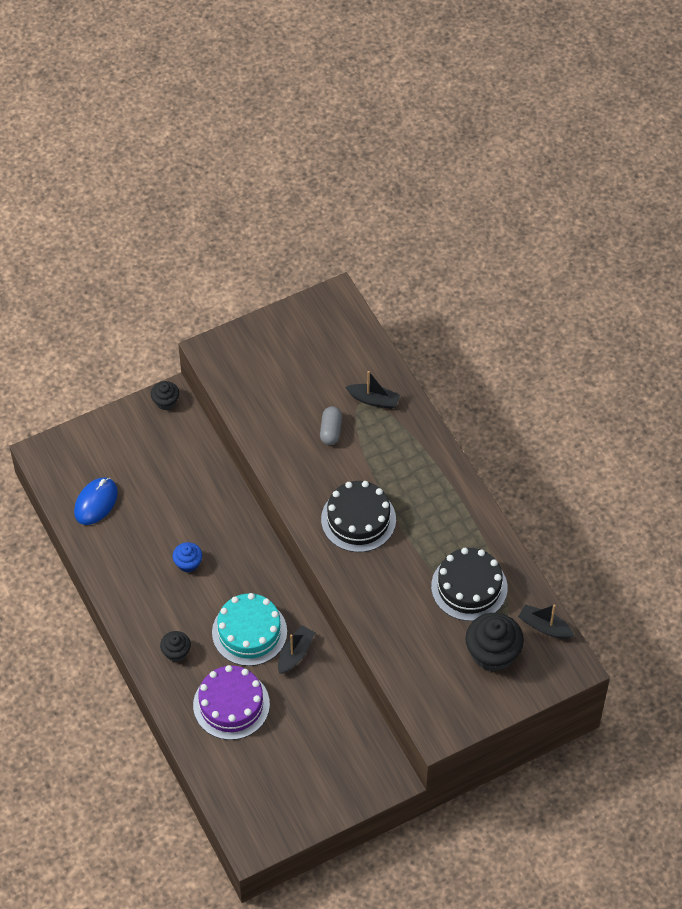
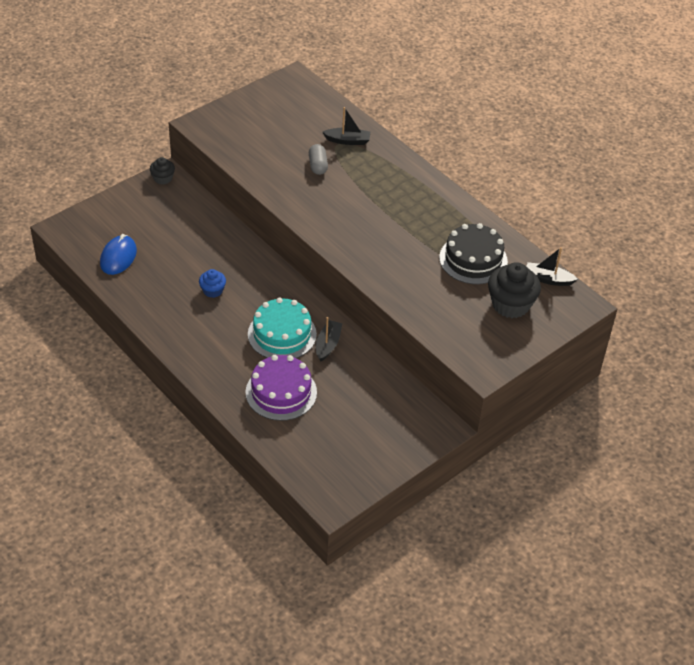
camera: 15 degrees left, 10 degrees down
(176, 652) = (219, 359): black cupcake -> none
(358, 519) = (361, 224): black cake -> none

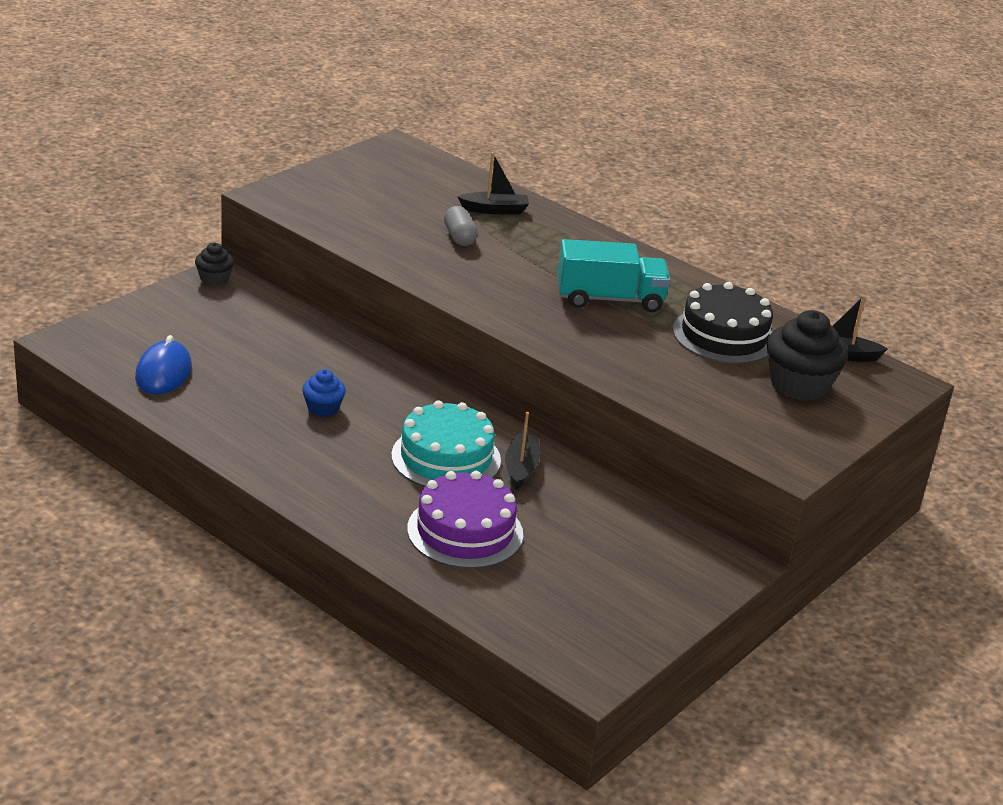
camera: 10 degrees left, 15 degrees down
(405, 225) = (609, 299): none -> turquoise truck

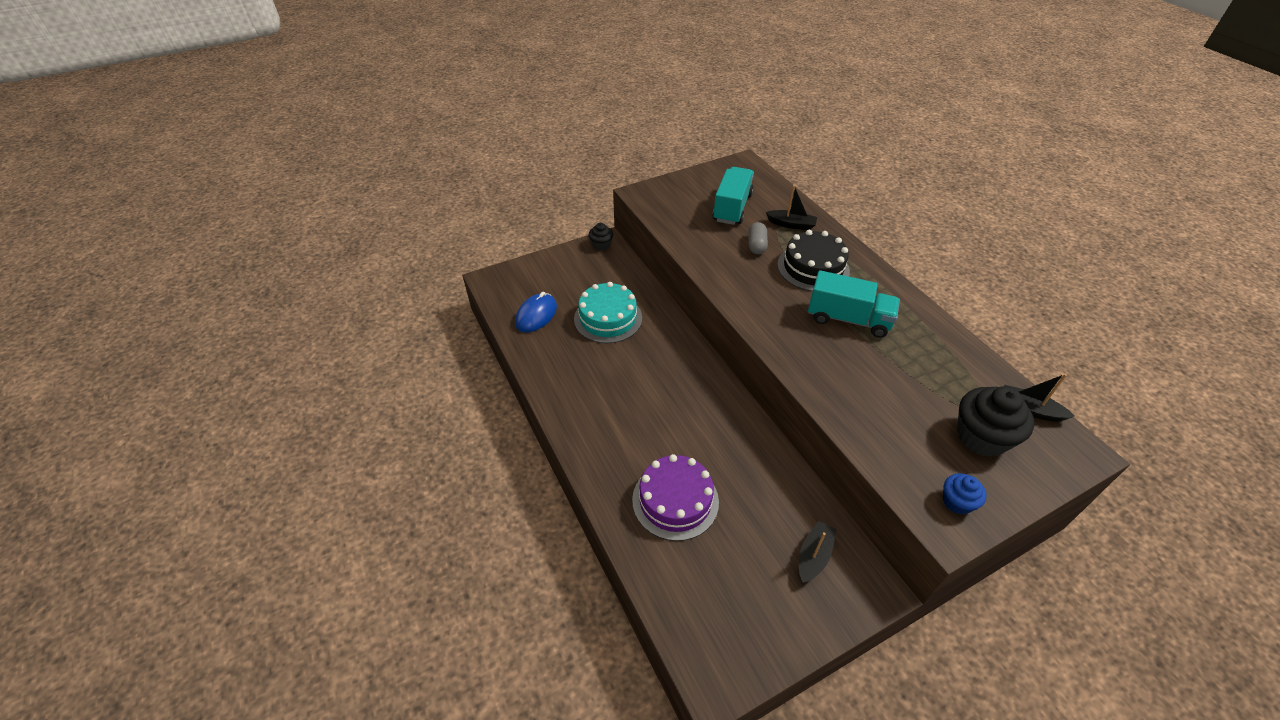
camera: 25 degrees right, 15 degrees up
(323, 408) = (623, 364): blue cupcake -> blue cupcake (957, 502)
(405, 199) = (732, 208): none -> turquoise truck
(446, 458) = (689, 425): turquoise cake -> turquoise cake (608, 318)
(521, 468) = (740, 446): black boat -> black boat (814, 556)
(724, 335) = (930, 371): black cake -> black cake (813, 268)

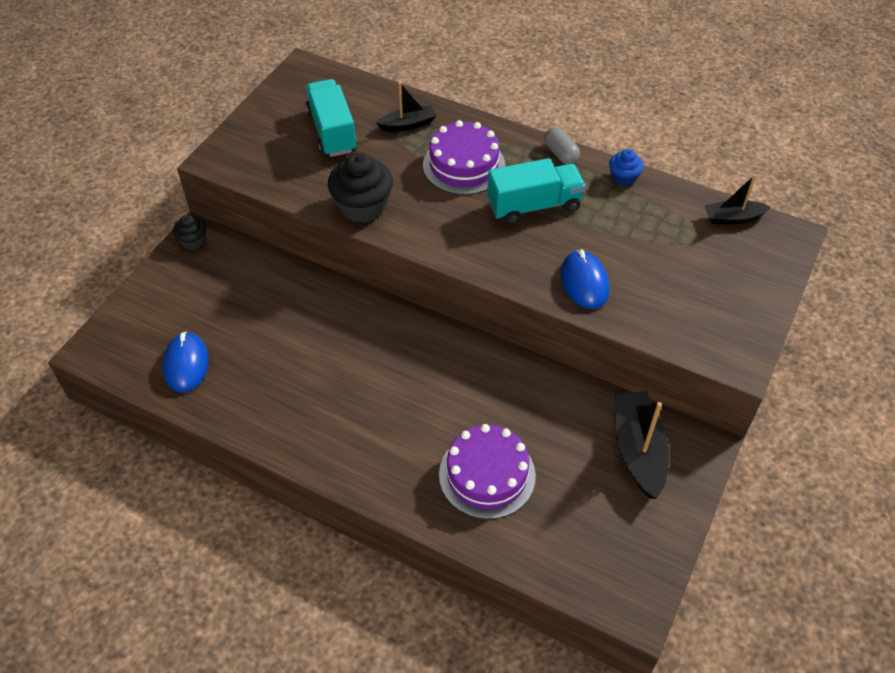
camera: 35 degrees left, 5 degrees up
(608, 318) = (272, 325): turquoise cake -> none
(756, 245) = (390, 166): grey capsule -> grey capsule (560, 154)
(813, 268) = (464, 165): black cake -> purple cake
(814, 556) = (638, 450): black boat -> black boat, size x1.67
(848, 393) = (584, 282): none -> blue mouse
(957, 502) = (731, 333): blue cupcake -> blue cupcake (623, 177)
(981, 436) = (713, 264): black cupcake -> black cupcake (362, 206)

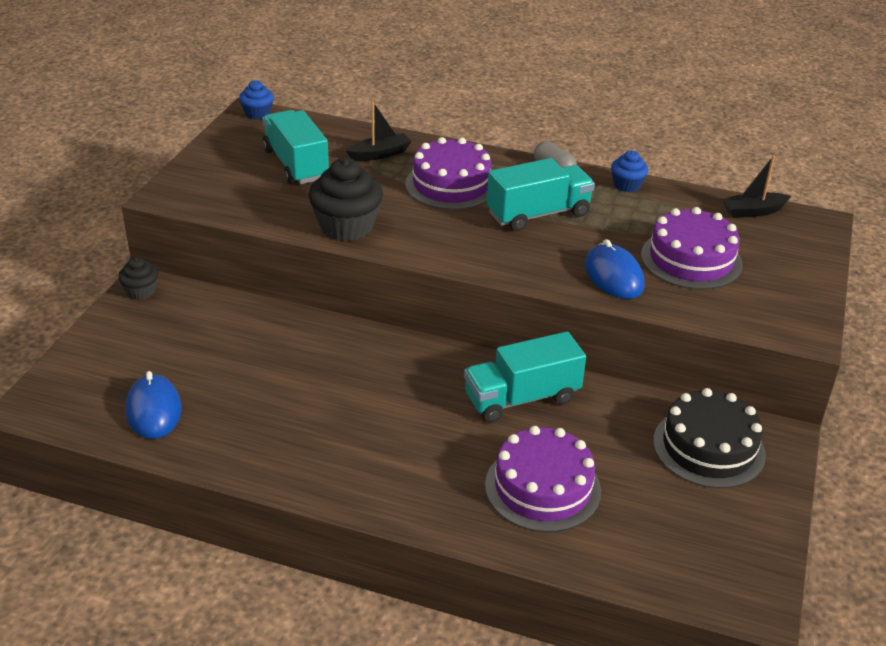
camera: 10 degrees left, 15 degrees down
(309, 69) = (257, 113): none -> blue cupcake
(489, 383) = (522, 398): none -> turquoise truck
(638, 450) = (708, 447): black boat -> black cake
(659, 269) = (691, 259): none -> purple cake

